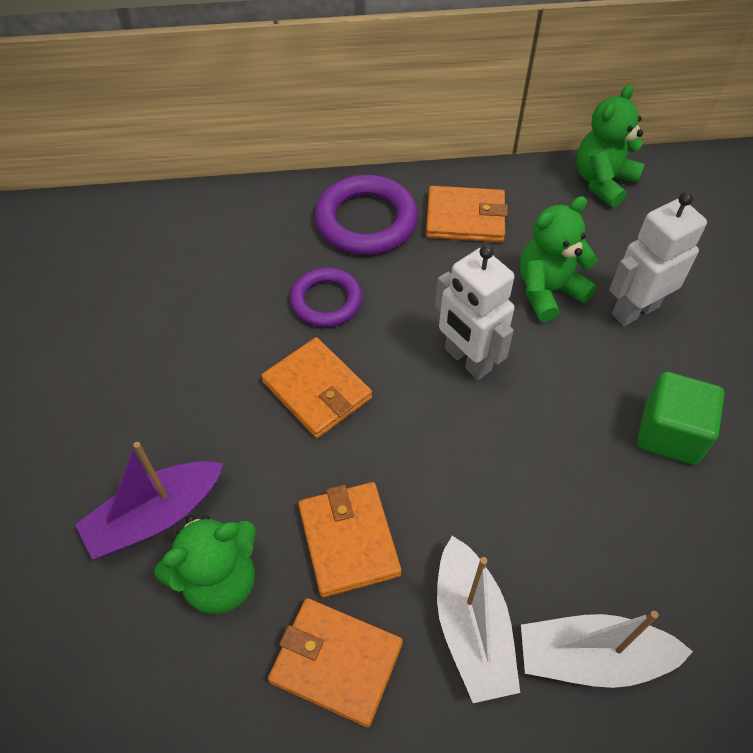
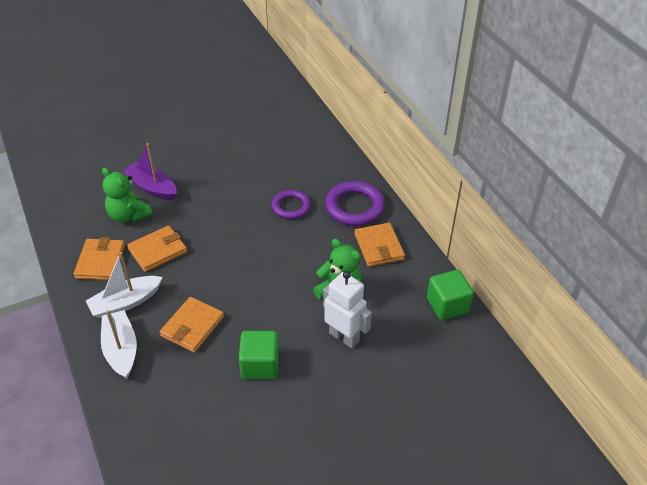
camera: 70 degrees right, 10 degrees down
(317, 390) = (234, 218): orange wallet -> orange wallet (192, 326)
(467, 360) = (276, 269): white robot -> none
(603, 182) = (447, 305): green teddy bear -> green cube

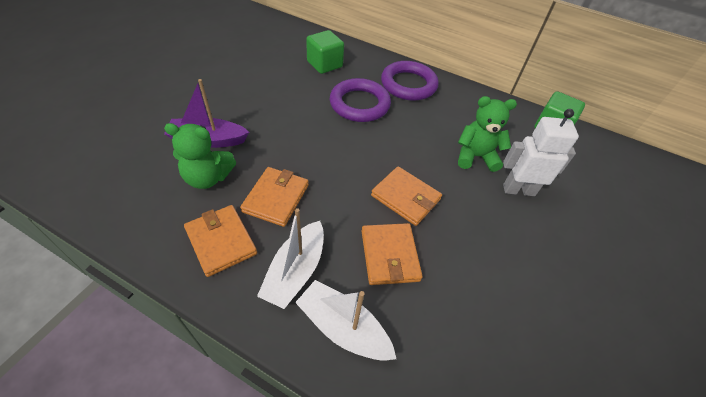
camera: 40 degrees left, 5 degrees up
(260, 365) = (487, 255): green cube -> green cube (324, 64)
(291, 207) = (359, 104): purple ring -> purple ring, size x1.53
(378, 247) = (459, 106): orange wallet -> orange wallet (405, 197)

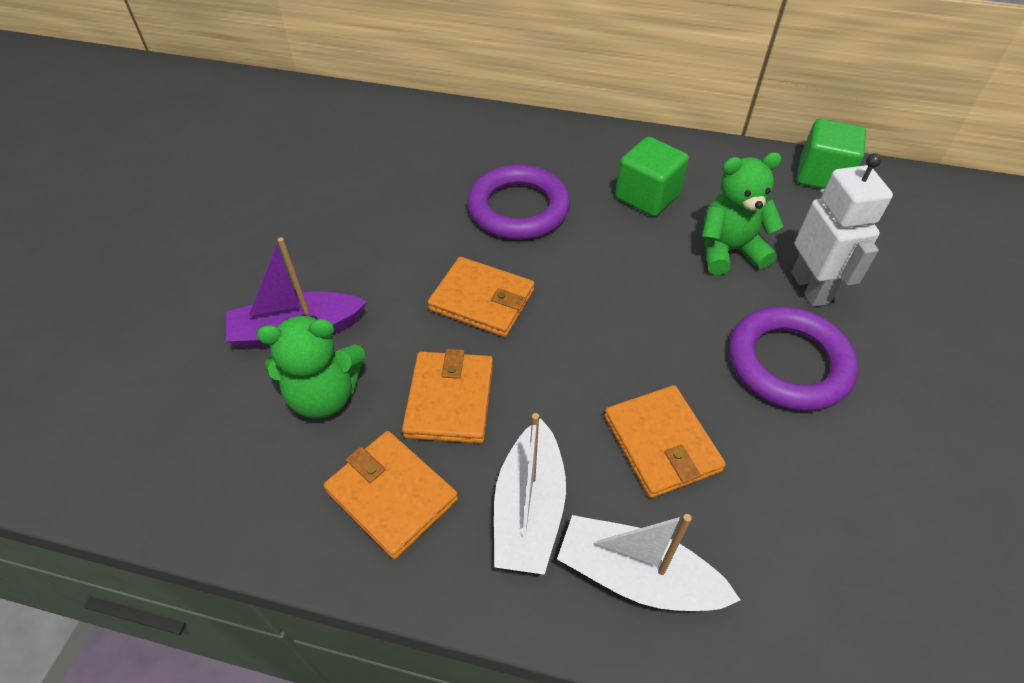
camera: 10 degrees left, 0 degrees up
(324, 64) = (435, 154): green cube -> green cube (647, 196)
(405, 197) = (649, 345): orange wallet -> orange wallet (482, 300)
(408, 84) = (582, 157): purple ring -> purple ring (788, 363)
(518, 190) = (810, 288): white robot -> white robot turned 90 degrees clockwise

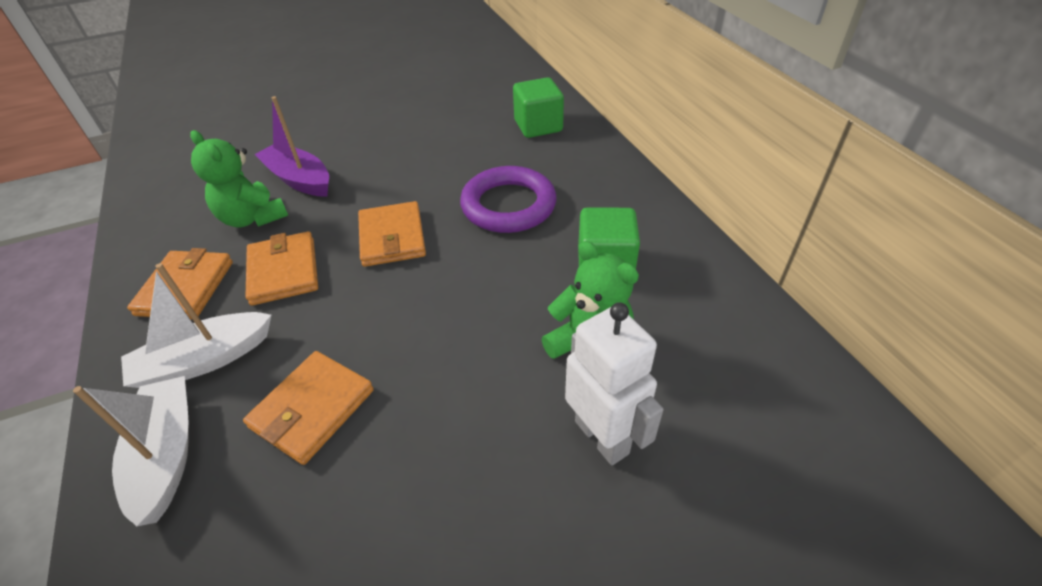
camera: 55 degrees right, 5 degrees down
(450, 400) = (284, 271): orange wallet -> orange wallet turned 75 degrees counterclockwise
(788, 363) = (475, 462): purple ring -> none
(810, 288) = (602, 437): white robot -> white robot turned 75 degrees counterclockwise
(822, 176) = (798, 374): green cube -> green cube (538, 126)

